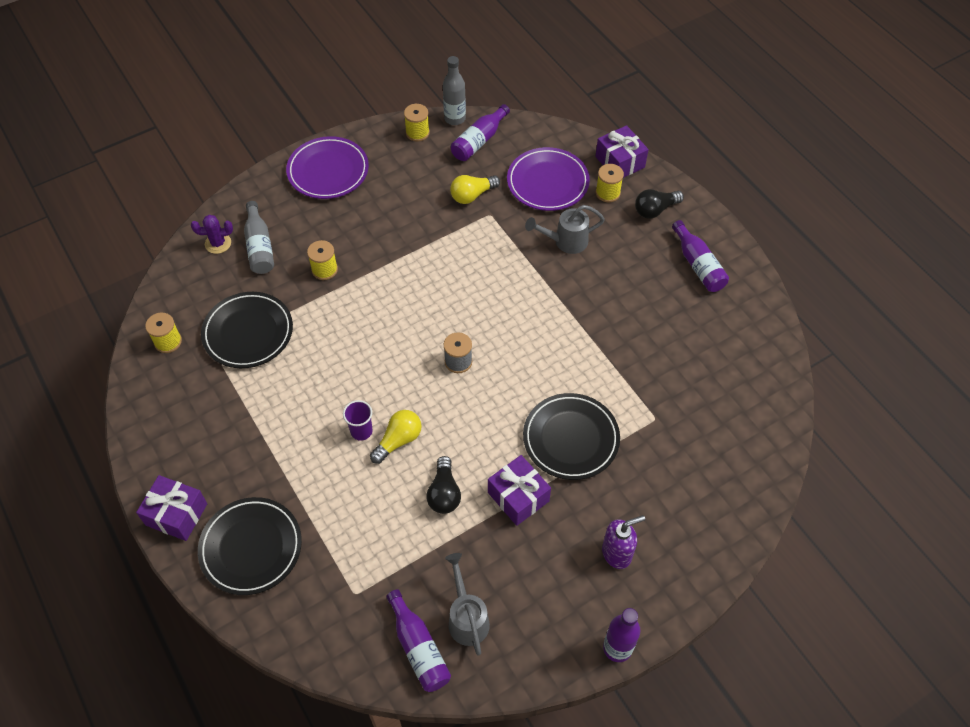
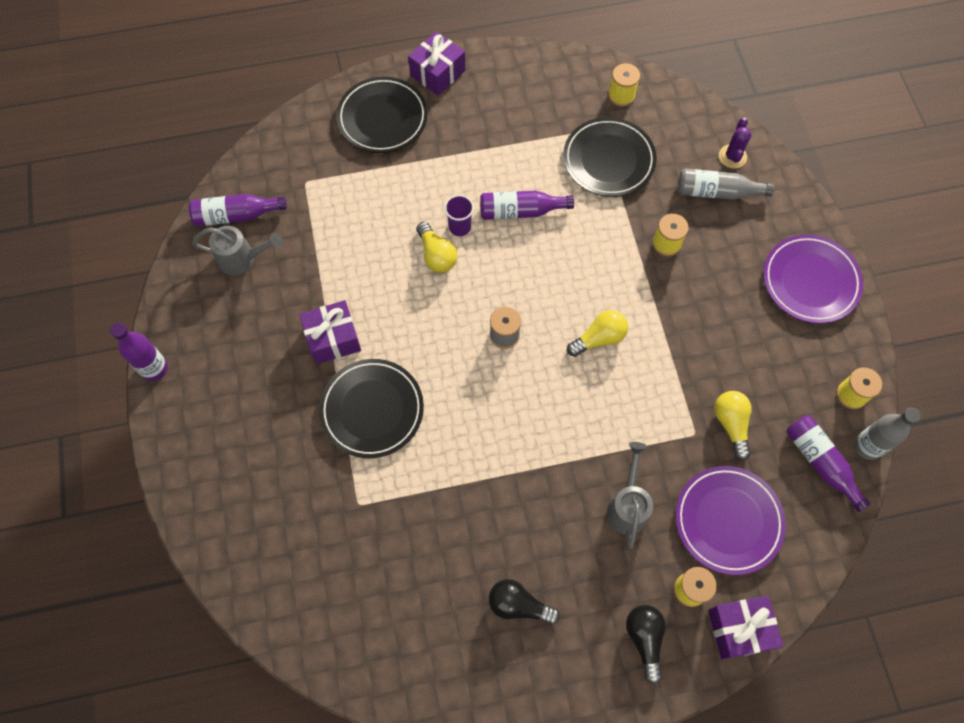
camera: 110 degrees right, 10 degrees up
(434, 294) = (599, 338): none -> yellow light bulb
(444, 493) = (365, 277): black light bulb -> black light bulb (518, 605)
(617, 553) = (237, 404): purple soap dispenser -> none
(698, 265) = (541, 653): purple bottle -> purple bottle (520, 211)

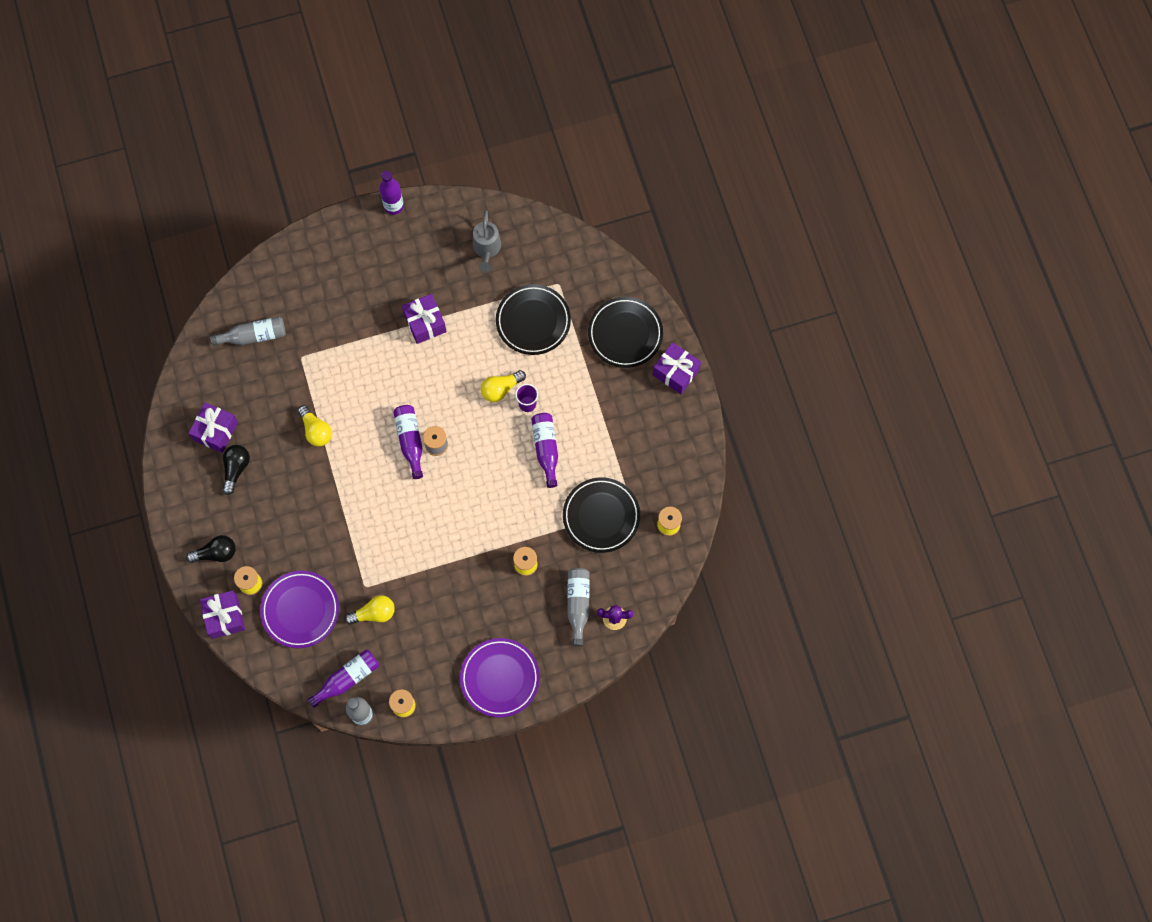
camera: 85 degrees right, 5 degrees up
(236, 215) = (524, 238): purple bottle -> purple bottle (410, 441)
(316, 572) = (253, 336): none -> grey bottle
(372, 410) = (371, 357): black plate -> black plate (533, 321)
(457, 634) = (216, 431): none -> purple gift
(599, 338) = (438, 514): yellow light bulb -> yellow light bulb (316, 430)
(627, 506) = (308, 539): grey watering can -> none

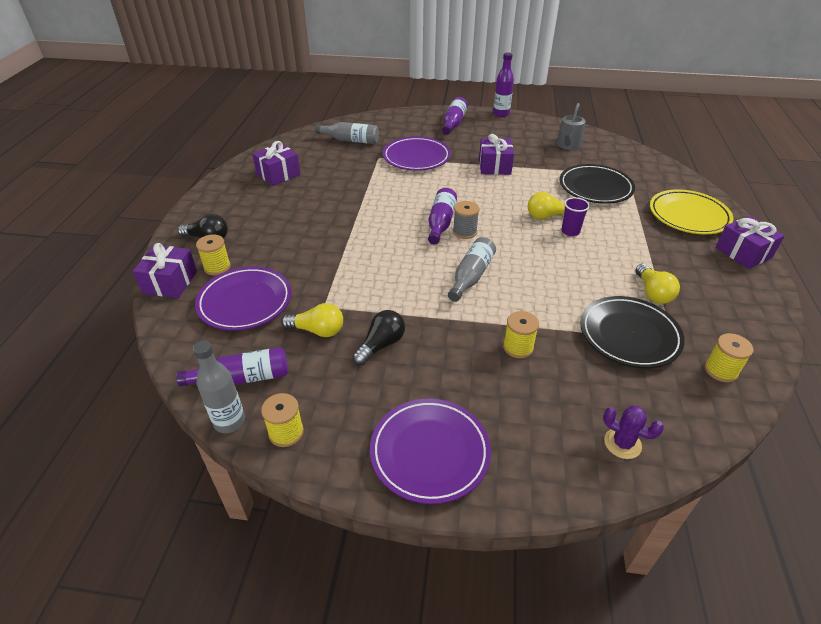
camera: 25 degrees right, 30 degrees down
(236, 469) = (274, 197): black light bulb -> black light bulb (381, 345)
(316, 430) = (360, 195): yellow light bulb -> yellow light bulb (652, 293)
(339, 340) = (416, 157): none -> purple plate
(546, 449) = (579, 265): purple bottle -> purple bottle (453, 123)
(578, 605) = (573, 410): grey bottle -> grey bottle (471, 276)
(625, 334) = (688, 216): black plate -> yellow plate

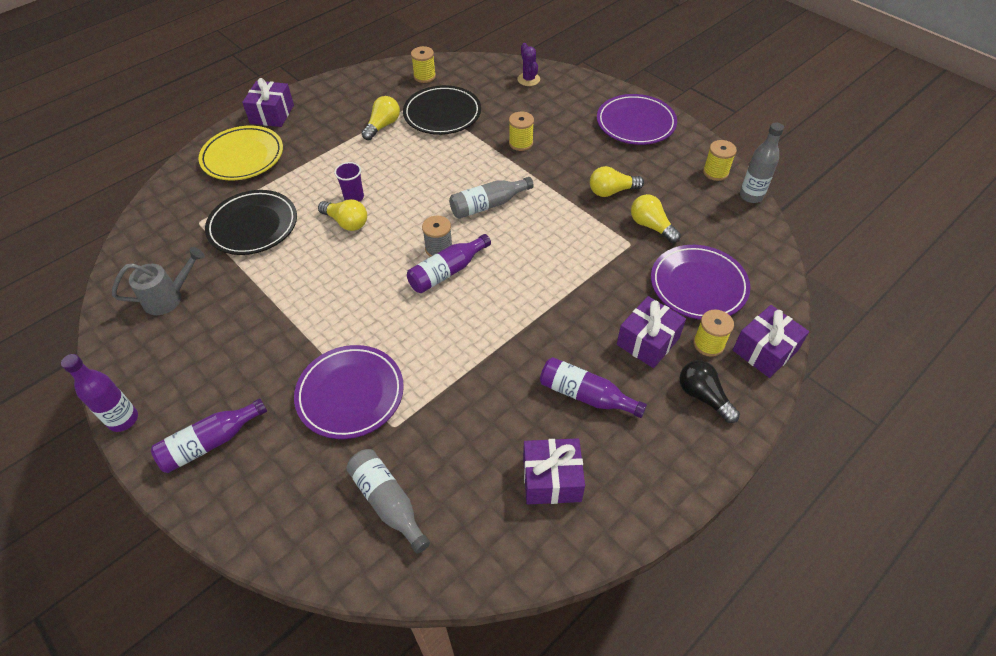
camera: 140 degrees left, 10 degrees up
(242, 378) = (729, 219): purple bottle -> purple bottle (585, 395)
(381, 345) = (612, 191): black light bulb -> yellow light bulb
(494, 166) = (291, 317): purple gift -> purple gift (648, 341)

